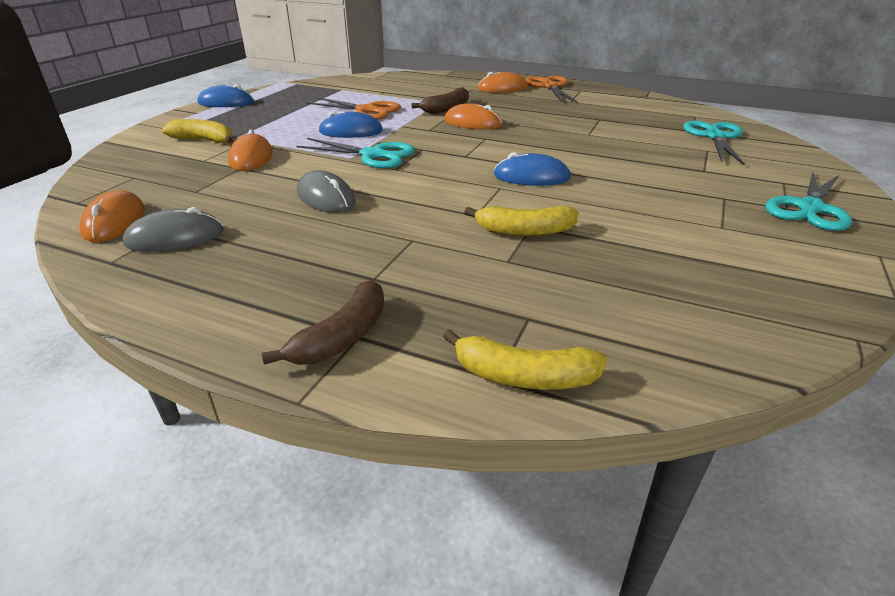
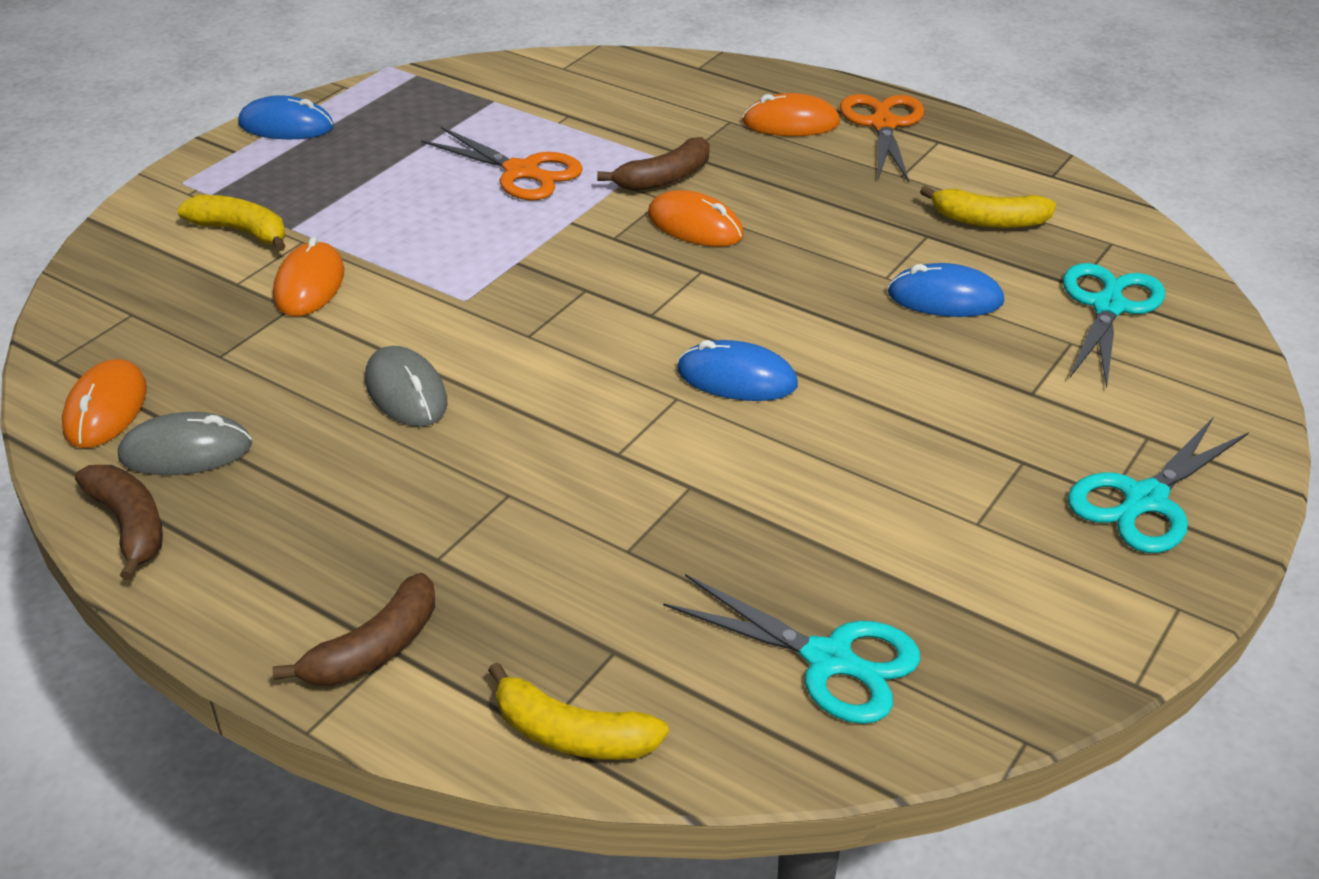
camera: 10 degrees right, 5 degrees up
(132, 281) = (129, 525): none -> brown banana
(351, 131) = (481, 230): blue mouse -> blue mouse (945, 298)
(373, 155) = (502, 297): turquoise scissors -> turquoise scissors (829, 660)
(524, 231) = (674, 496): yellow banana -> yellow banana (988, 221)

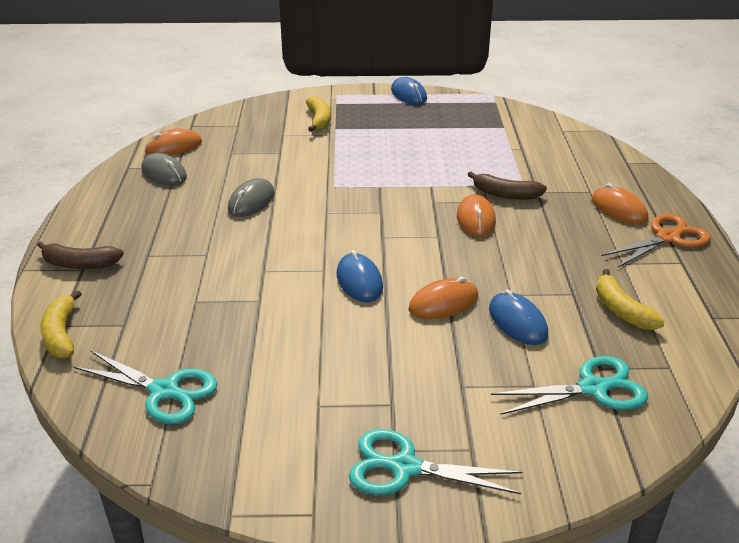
camera: 55 degrees right, 5 degrees down
(129, 525) = (110, 182): brown banana -> none
(309, 284) = (300, 149): orange mouse -> orange mouse (443, 303)
(521, 172) = (454, 158): orange scissors -> none
(829, 660) = (164, 391): turquoise scissors -> turquoise scissors turned 60 degrees counterclockwise

